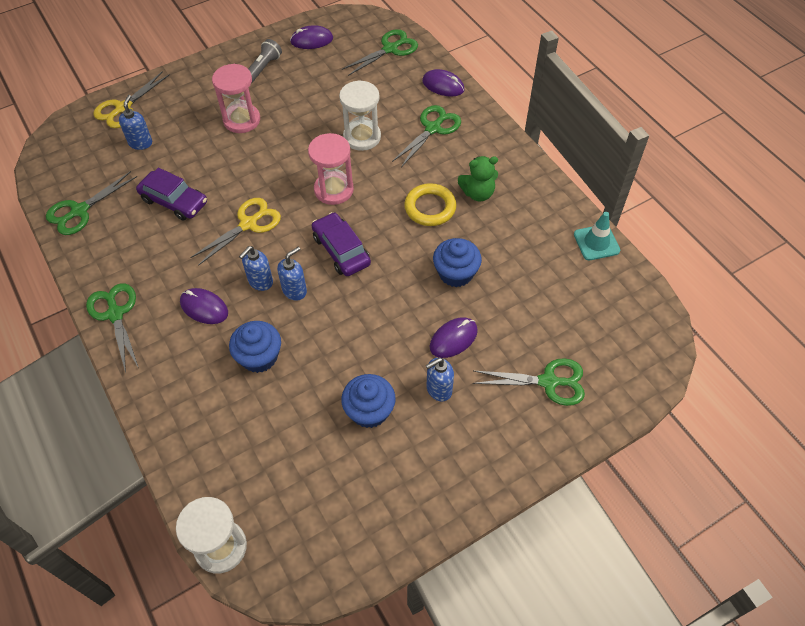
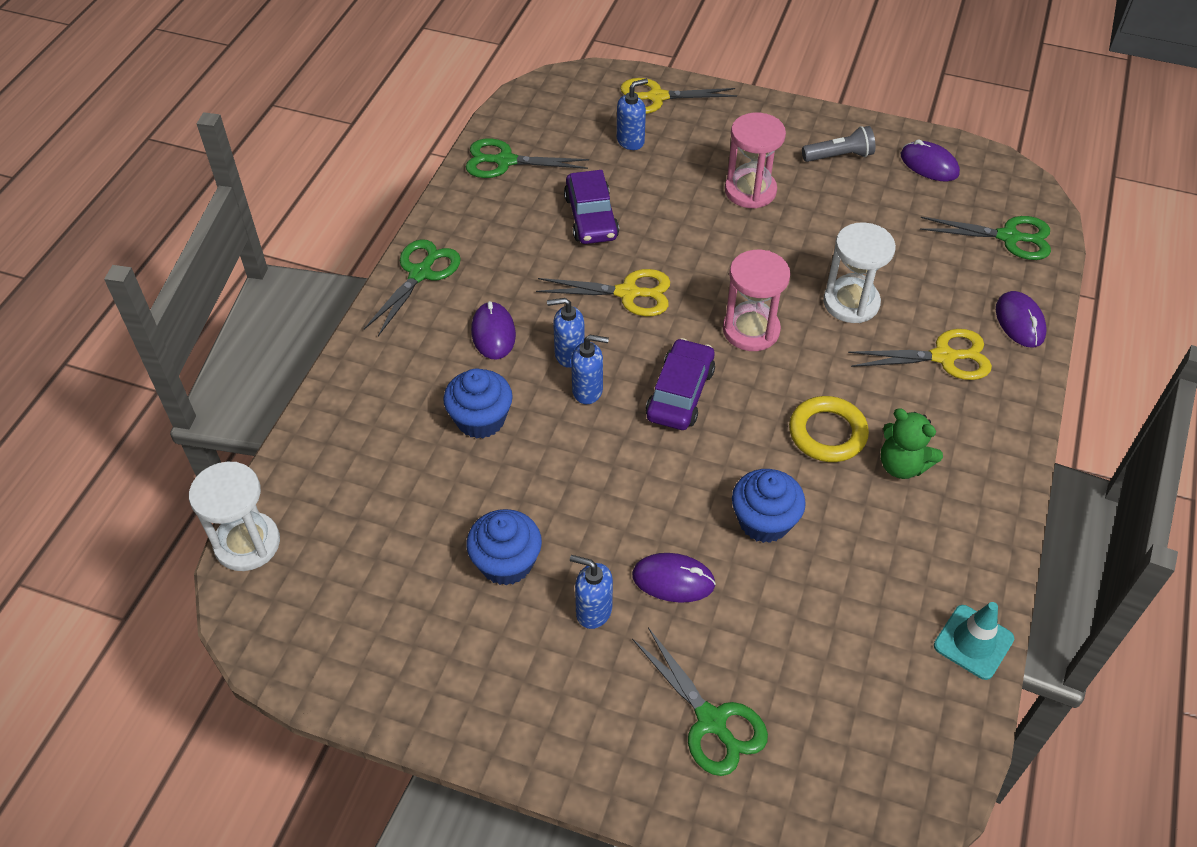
camera: 50 degrees right, 5 degrees down
(433, 128) = (943, 357): green scissors -> yellow scissors

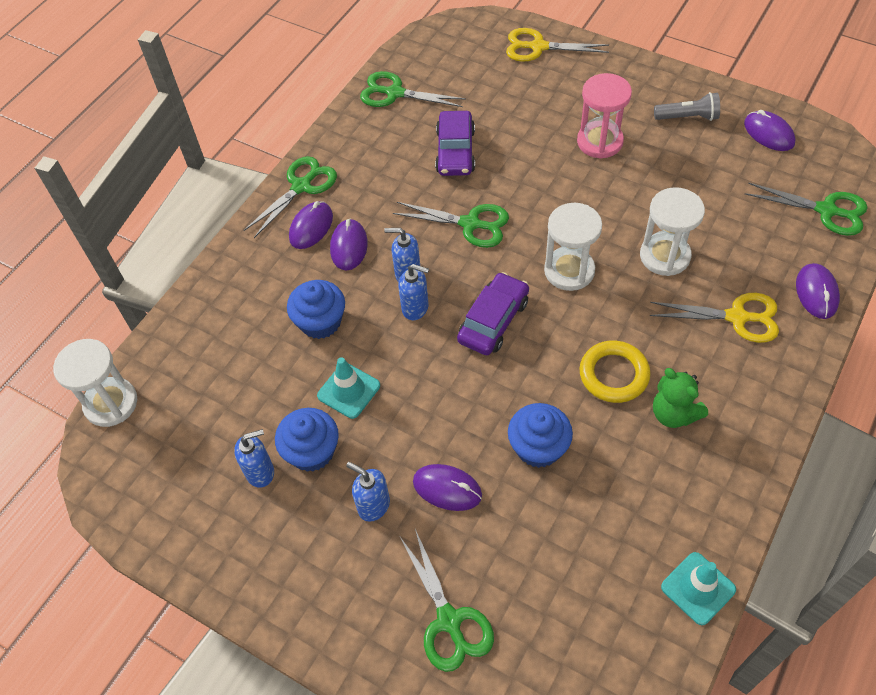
camera: 15 degrees right, 5 degrees up
(443, 317) = (311, 227): none -> purple mouse
(533, 490) = (348, 391): none -> turquoise traffic cone
(628, 293) = (470, 224): yellow scissors -> green scissors
(630, 141) = (506, 85): blue soap dispenser -> blue soap dispenser (260, 472)
(751, 330) = (569, 271): pink hourglass -> white hourglass

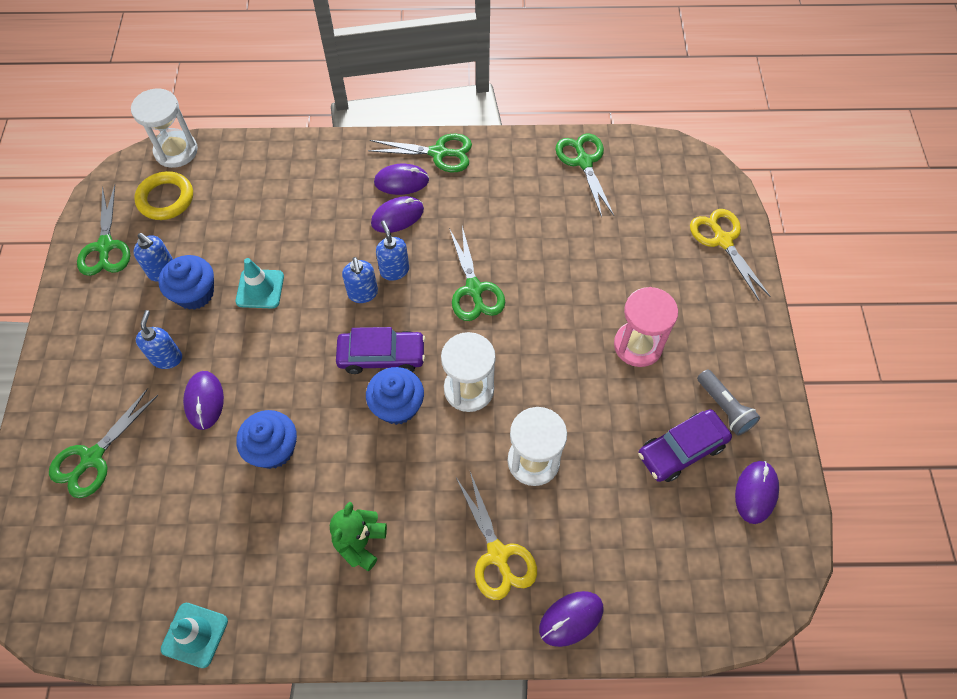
camera: 55 degrees right, 5 degrees up
(320, 322) = (313, 237): blue cupcake -> blue cupcake (397, 406)
(455, 151) = (548, 239): purple car -> purple car (681, 450)
(614, 374) = (376, 475): yellow ring -> yellow ring (166, 199)
(826, 210) = (686, 589): green scissors -> green scissors (105, 246)

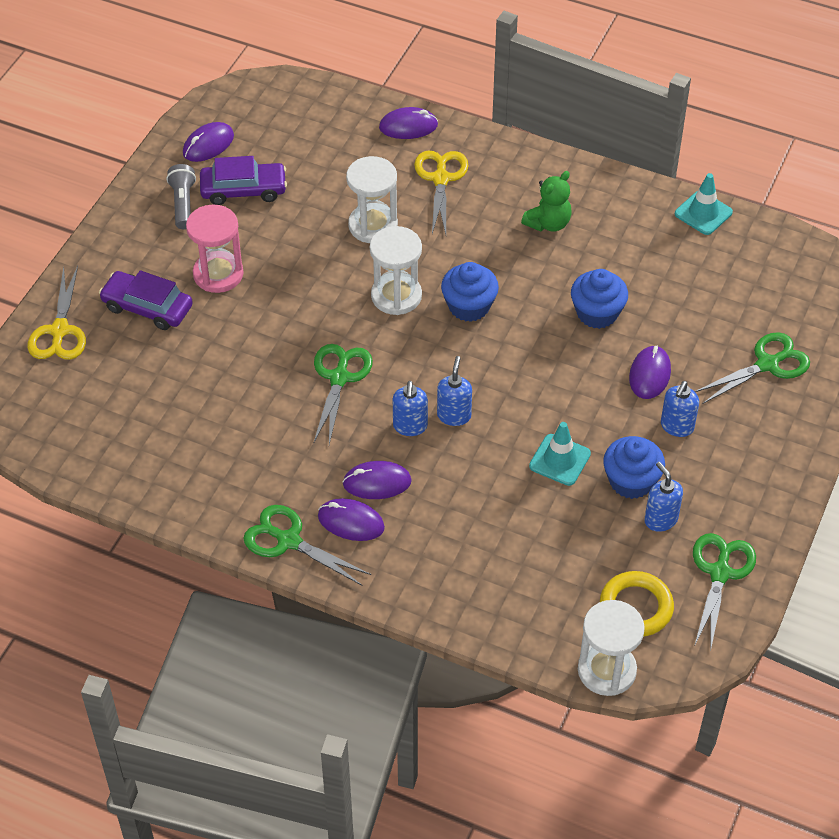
camera: 155 degrees left, 10 degrees down
(381, 356) = (463, 352): purple car -> purple car (147, 307)
(584, 162) = (132, 465): green scissors -> none

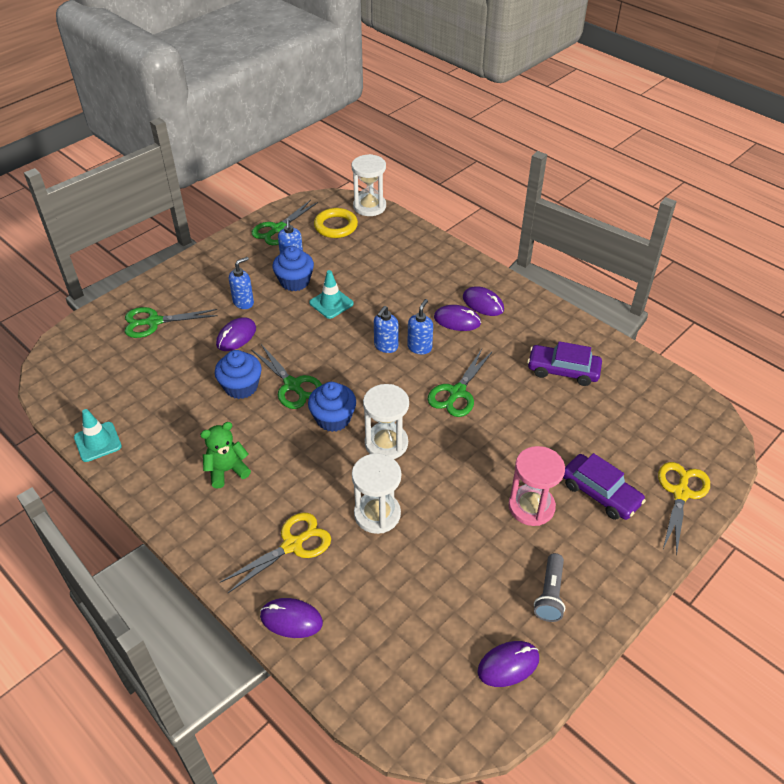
camera: 160 degrees left, 5 degrees down
(243, 190) = (485, 592): purple car -> purple car (563, 370)
(288, 541) = (527, 303): green scissors -> green scissors (292, 385)
(440, 179) = (292, 545): yellow scissors -> yellow scissors turned 150 degrees counterclockwise

